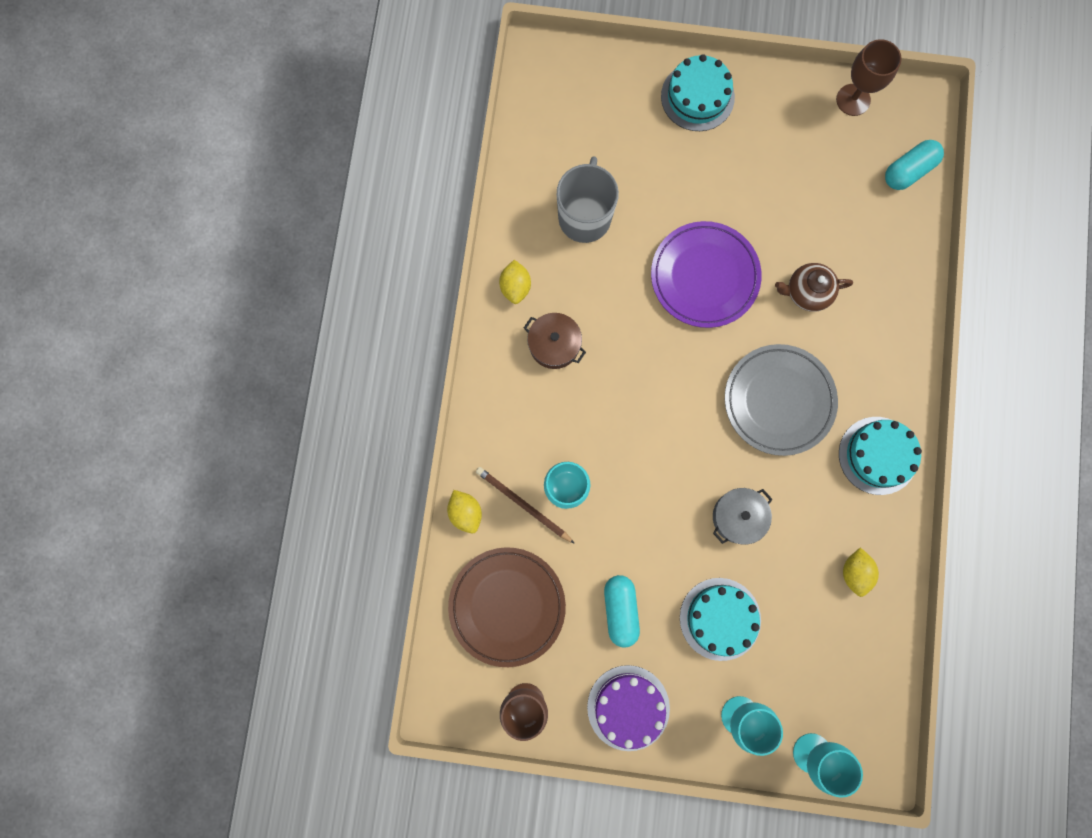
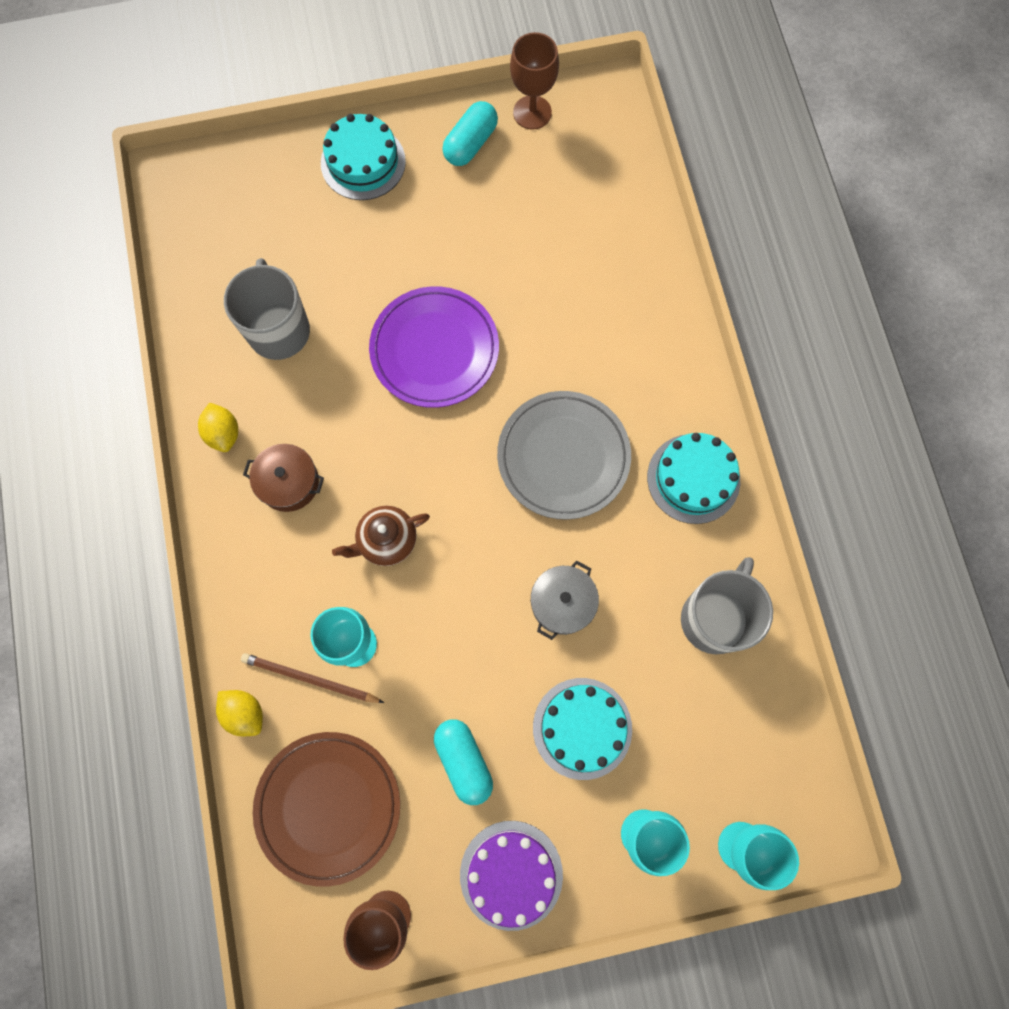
camera: 20 degrees left, 5 degrees down
(807, 292) = (553, 329): brown teapot -> brown teapot (386, 540)
(854, 572) = (714, 618): yellow lemon -> grey mug
(908, 171) = (617, 166): turquoise capsule -> turquoise capsule (470, 143)

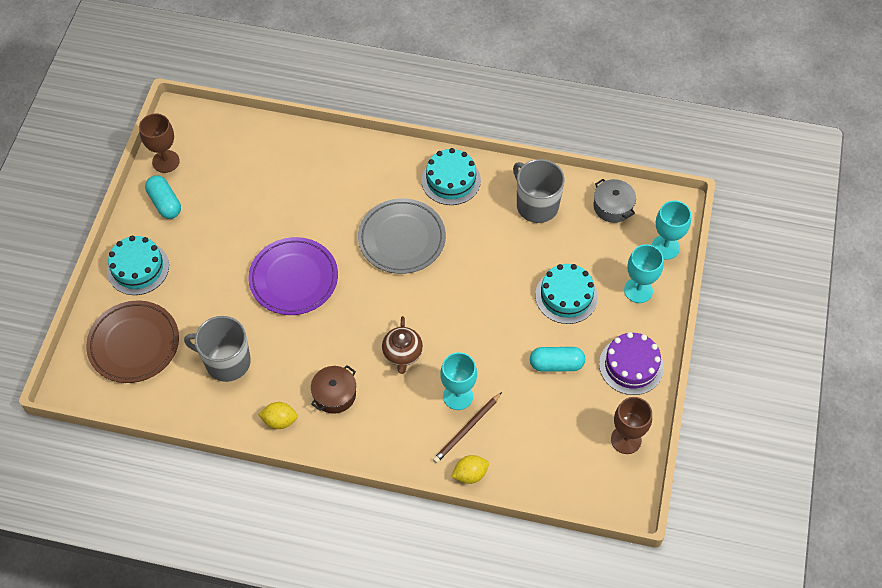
camera: 65 degrees left, 15 degrees down
(328, 806) = (549, 447): brown plate -> brown plate (134, 344)
(562, 603) = (489, 276): grey pot -> grey pot (613, 206)

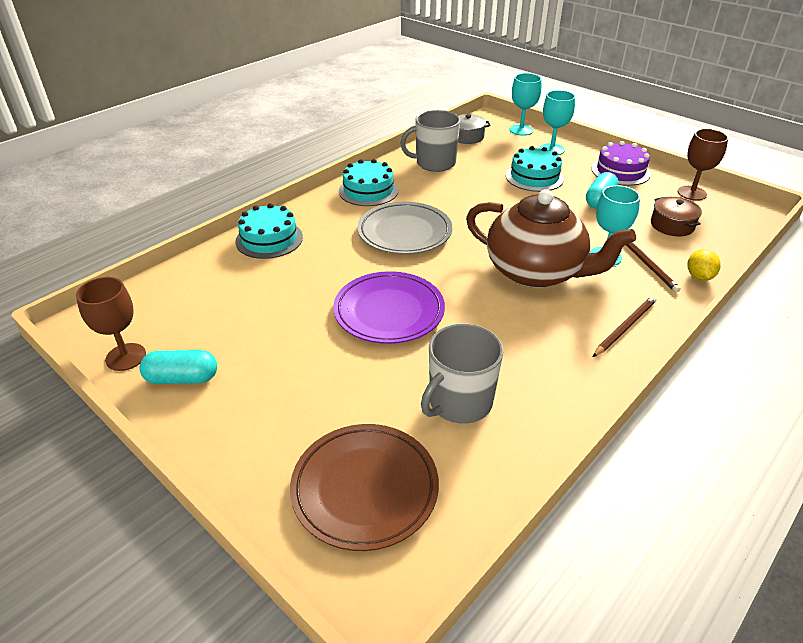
camera: 60 degrees left, 20 degrees down
(138, 268) = (249, 439): turquoise cake -> turquoise cake (269, 239)
(279, 421) = (572, 385): yellow lemon -> none
(334, 394) = (559, 331): brown pot -> brown pot (672, 225)
(365, 436) = (625, 327): none -> brown pencil
(402, 353) = (536, 272): brown teapot -> brown teapot, size x2.18

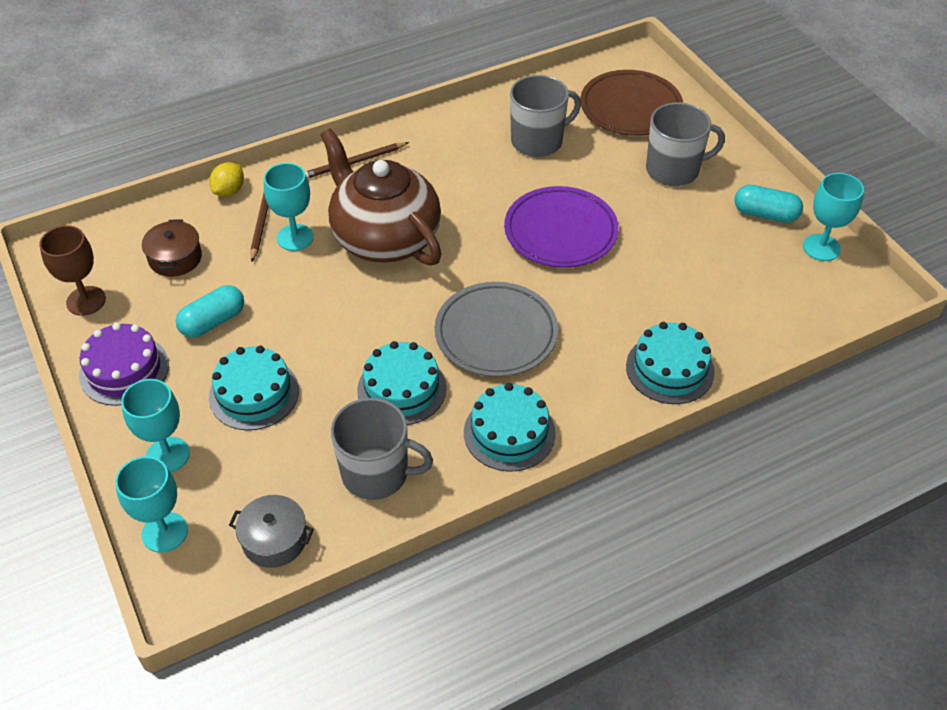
camera: 160 degrees left, 10 degrees up
(126, 357) = (821, 247): brown goblet -> turquoise goblet
(290, 406) = (674, 170): none -> grey mug
(448, 195) = (402, 389): none -> turquoise cake

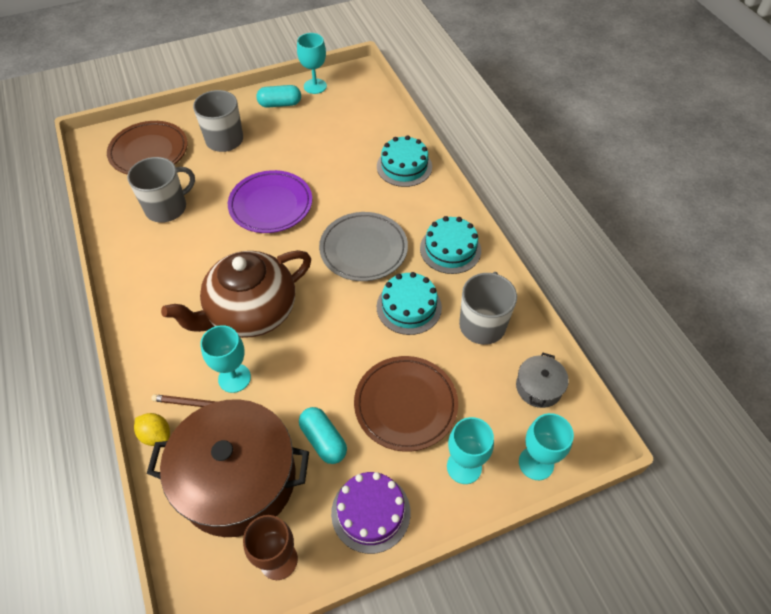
camera: 85 degrees left, 5 degrees up
(175, 258) = (237, 479): brown pot -> brown pot, size x2.31
(254, 393) = (405, 405): turquoise cake -> brown plate
(354, 162) = (150, 332): brown pencil -> none
(538, 141) = (167, 208): grey mug -> grey mug turned 75 degrees clockwise
(765, 214) = (280, 104): turquoise capsule -> turquoise capsule turned 60 degrees clockwise

